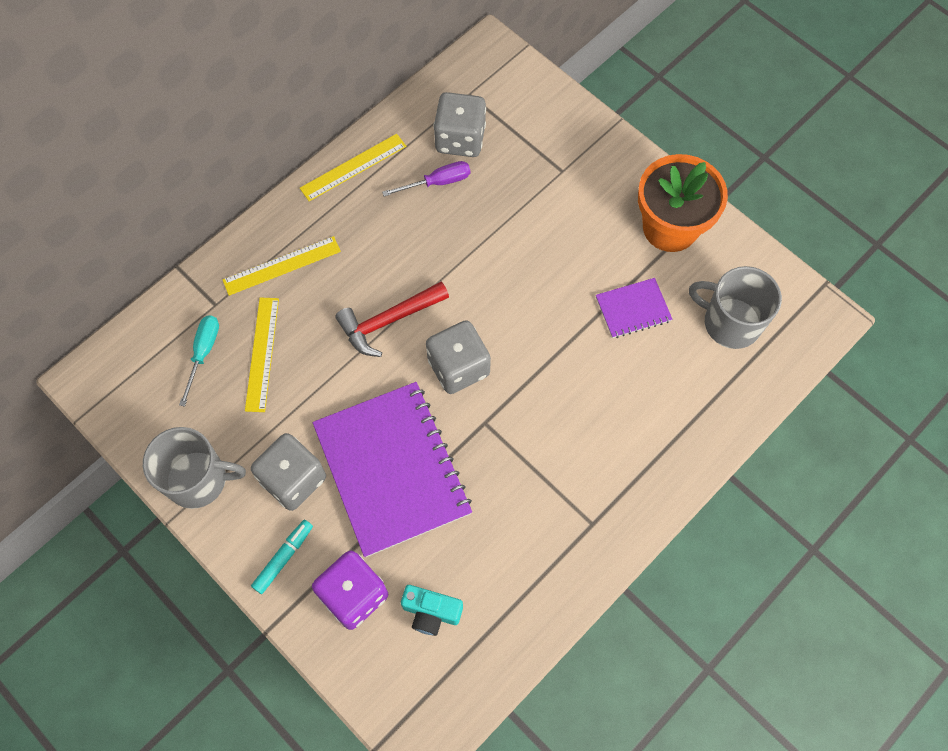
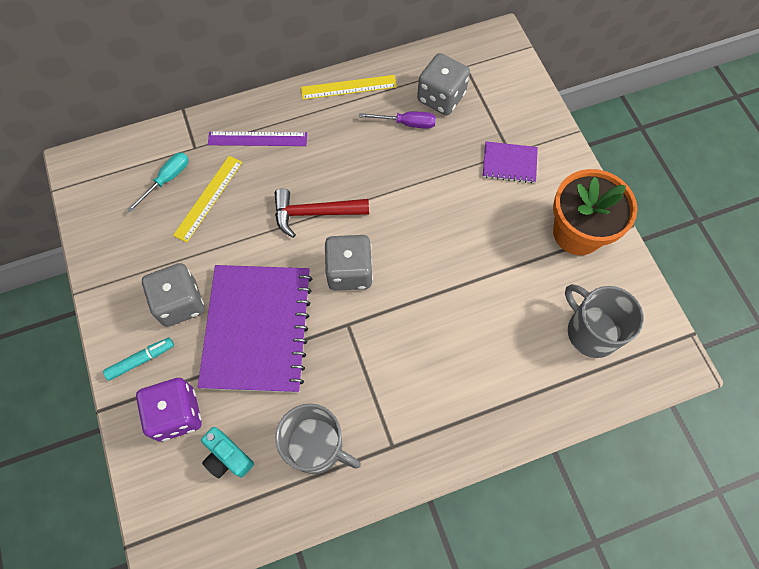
camera: 25 degrees right, 0 degrees up
(198, 479) = (112, 272): grey mug -> grey mug (316, 446)
(282, 266) = (257, 139): yellow ruler -> purple ruler
(633, 309) = (513, 285): purple notebook -> purple notebook (509, 163)

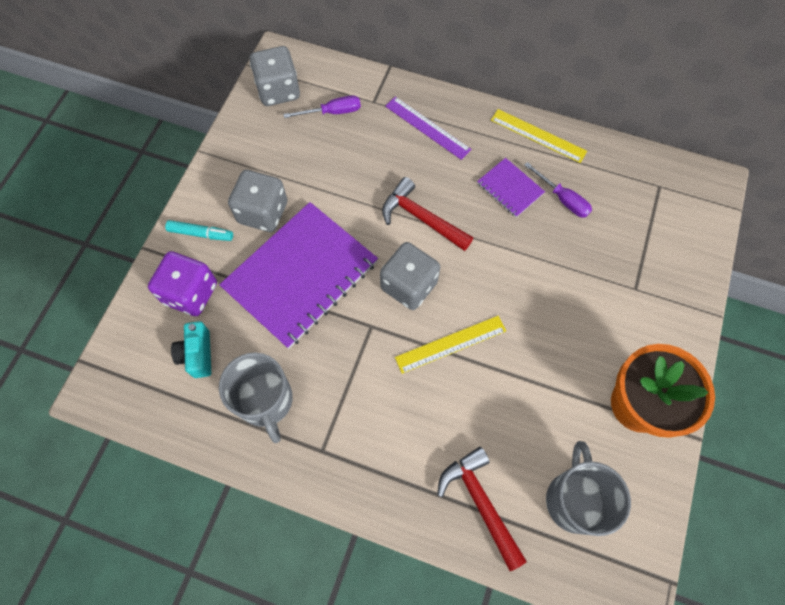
camera: 40 degrees right, 0 degrees up
(167, 179) = (332, 112): turquoise screwdriver -> purple screwdriver
(208, 198) = (350, 147): yellow ruler -> yellow ruler (450, 344)
(441, 97) = (613, 198): grey dice -> grey dice (278, 90)
(509, 163) = (627, 297): purple notebook -> purple notebook (510, 188)
(534, 386) = (480, 502): none -> red hammer

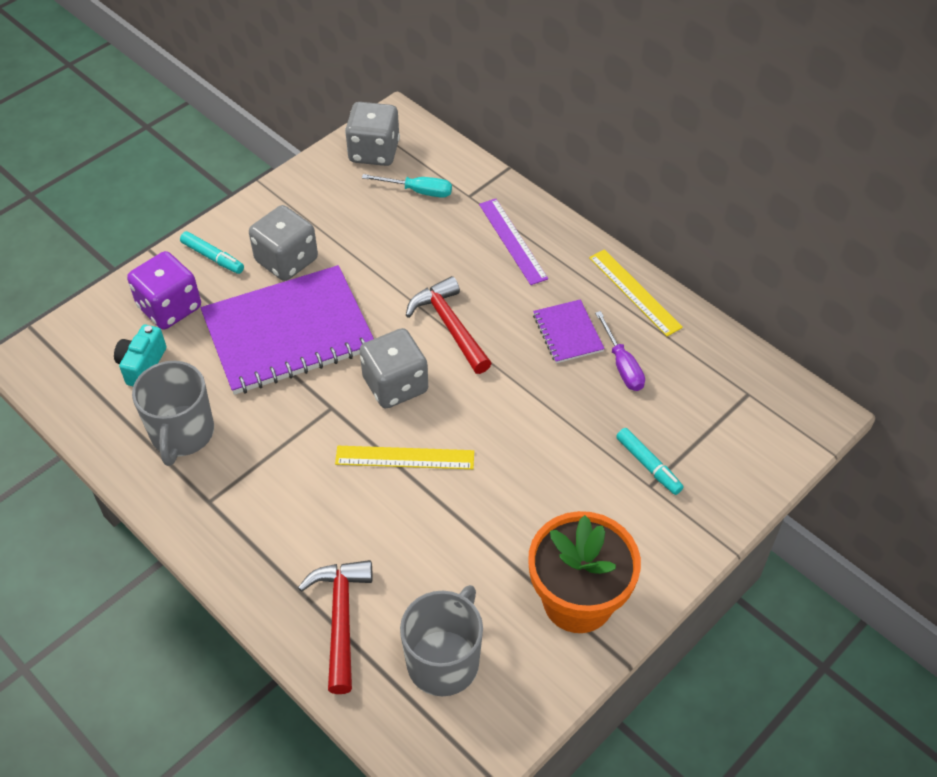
camera: 25 degrees right, 15 degrees down
(332, 112) = (418, 191): purple screwdriver -> turquoise screwdriver
(625, 273) = (648, 465): none -> turquoise marker

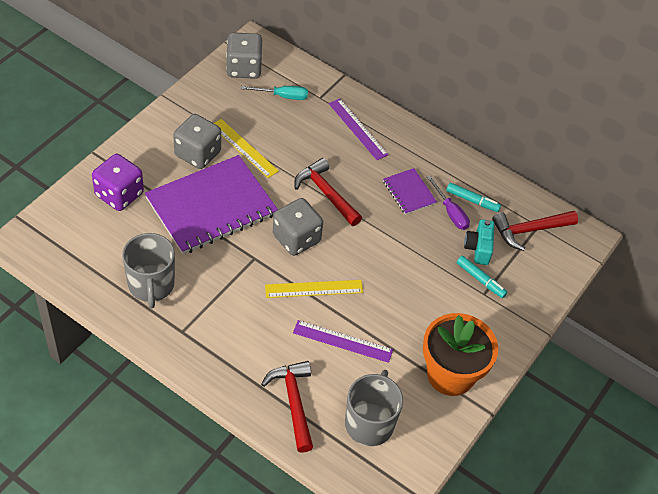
camera: 15 degrees left, 0 degrees up
(142, 365) = (109, 238): turquoise camera -> turquoise camera (478, 248)
(213, 257) = (142, 155): turquoise marker -> turquoise marker (472, 201)
(429, 536) = (342, 341): none -> purple ruler
(634, 292) = (449, 160): yellow ruler -> yellow ruler (244, 148)
(734, 399) = (529, 230): none -> red hammer

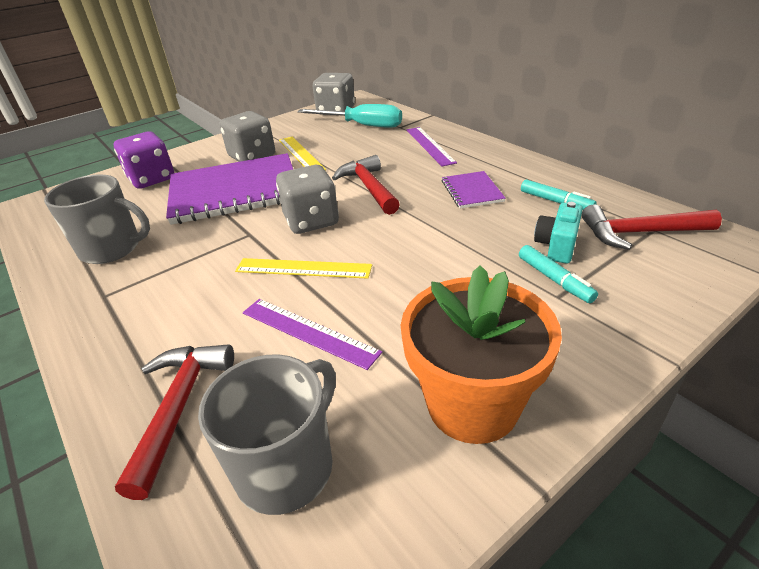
camera: 25 degrees right, 15 degrees down
(151, 285) = (112, 248): grey mug -> grey mug turned 90 degrees counterclockwise
(282, 96) = (362, 125): turquoise screwdriver -> turquoise screwdriver, size x1.61
(450, 212) = (522, 210): purple screwdriver -> none

